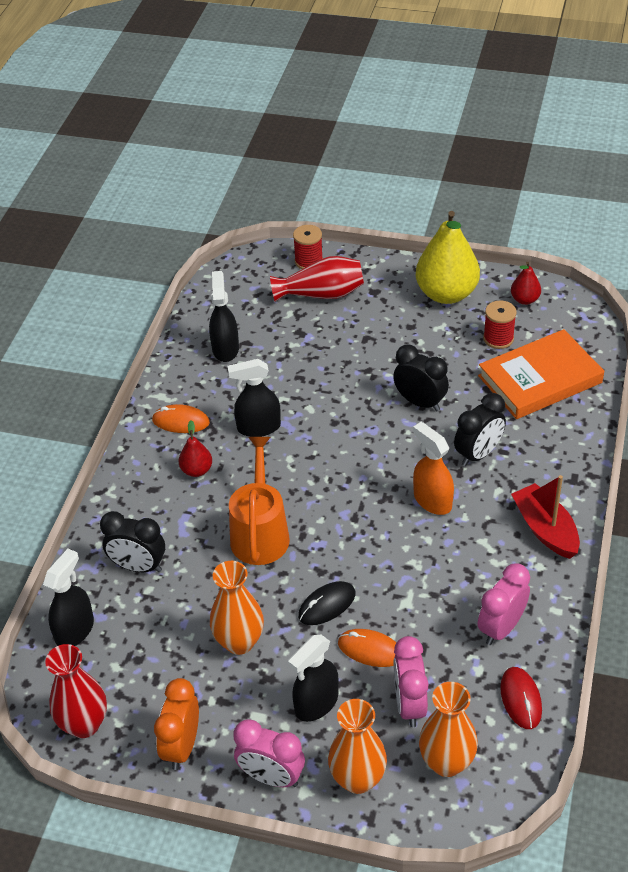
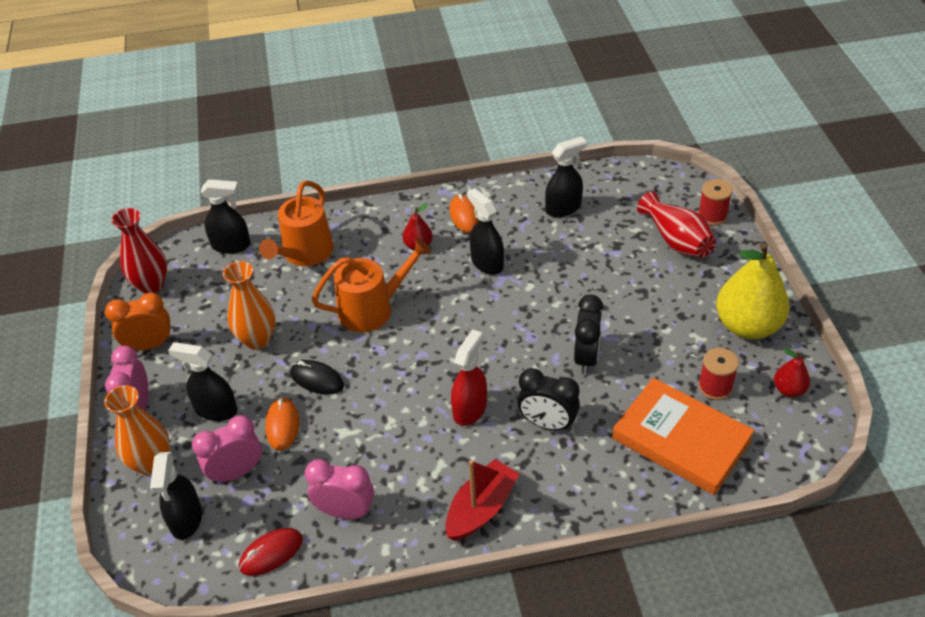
camera: 65 degrees right, 0 degrees up
(138, 566) = (305, 253): black clock -> orange watering can
(432, 500) = (470, 409): orange spray bottle -> red spray bottle
(446, 762) = (186, 519): orange vase -> black spray bottle

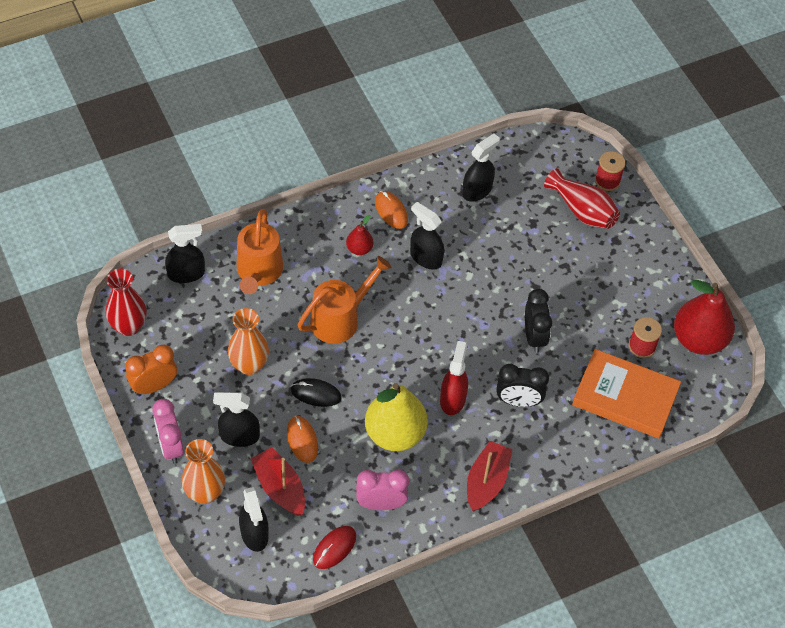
camera: 20 degrees left, 10 degrees up
(236, 472) = (280, 488): pink clock -> red boat
(747, 326) = (656, 286): yellow pear -> yellow pear (395, 433)
(789, 390) = (699, 339): red pear -> red pear, size x2.12

